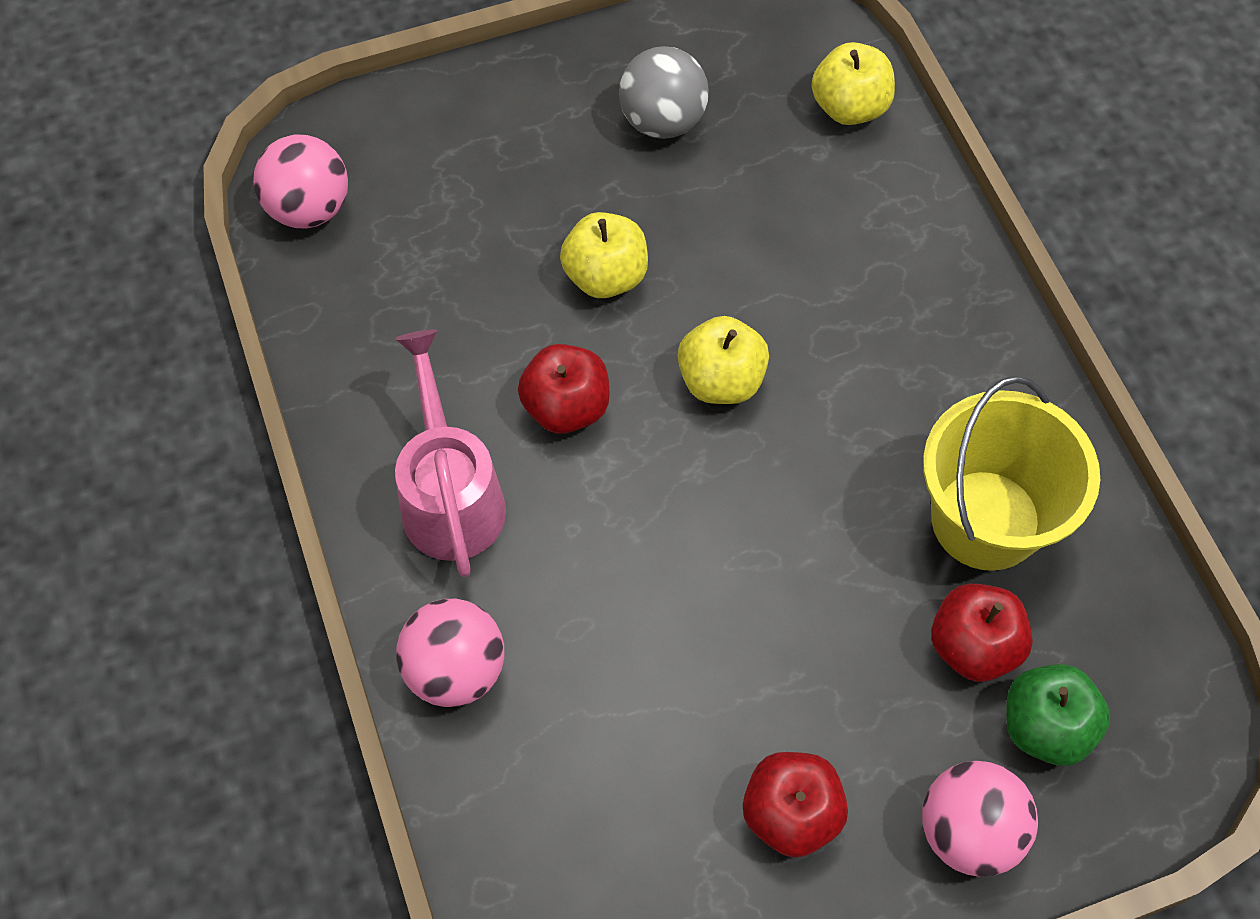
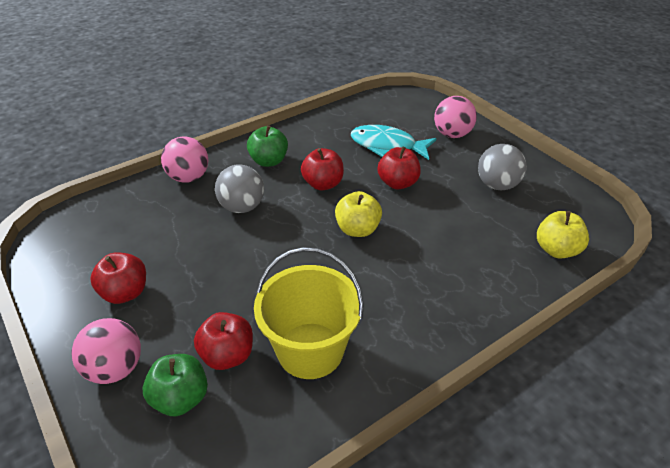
camera: 75 degrees right, 20 degrees down
(309, 209) = (387, 103): pink ball -> pink ball (452, 134)
(450, 495) = (269, 161): pink watering can -> green apple
(475, 257) = (387, 146): none -> turquoise fish
(594, 572) = (242, 207): none -> grey ball
(605, 276) = (397, 183): yellow apple -> red apple

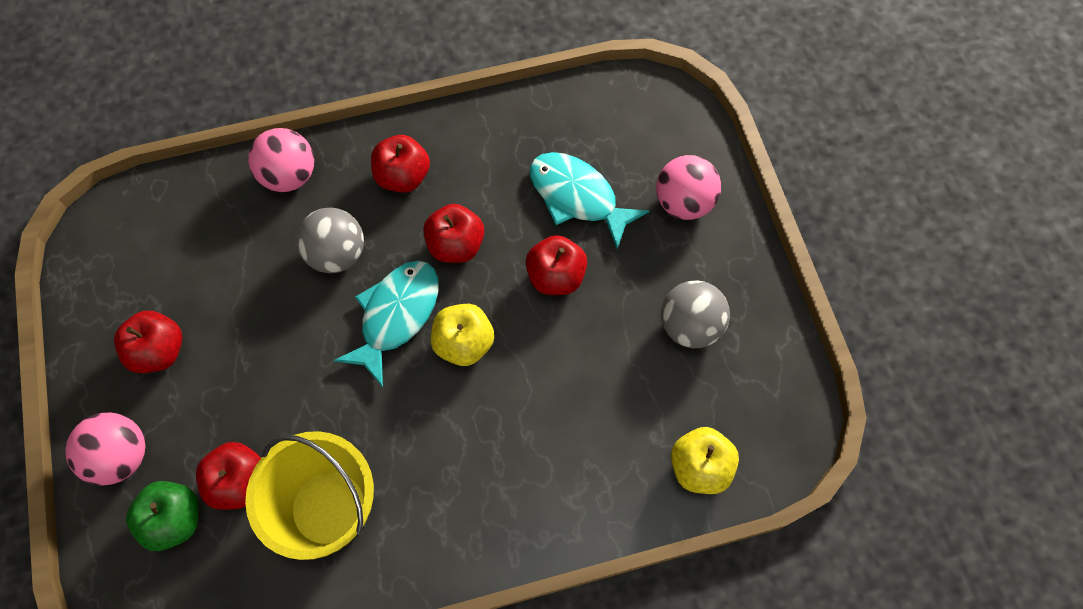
camera: 20 degrees right, 25 degrees up
(269, 161) = (403, 176): green apple -> red apple
(301, 227) = (396, 316): none -> turquoise fish

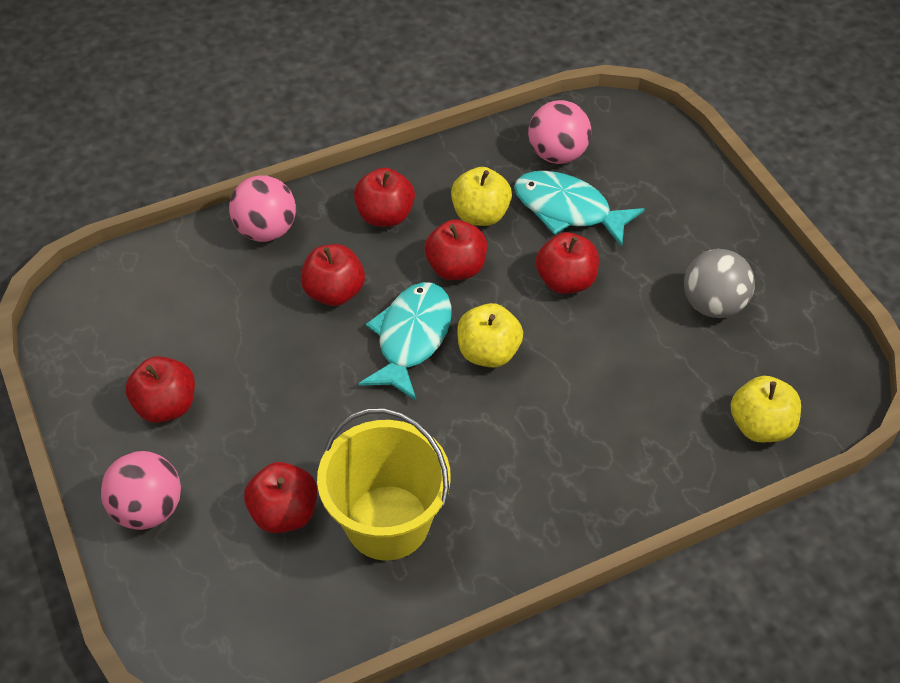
camera: 10 degrees left, 15 degrees down
(175, 519) = (222, 559): green apple -> none
(337, 254) = (334, 292): grey ball -> red apple
(493, 189) = (480, 215): none -> yellow apple
(683, 202) = (674, 200): pink ball -> pink ball (557, 154)

